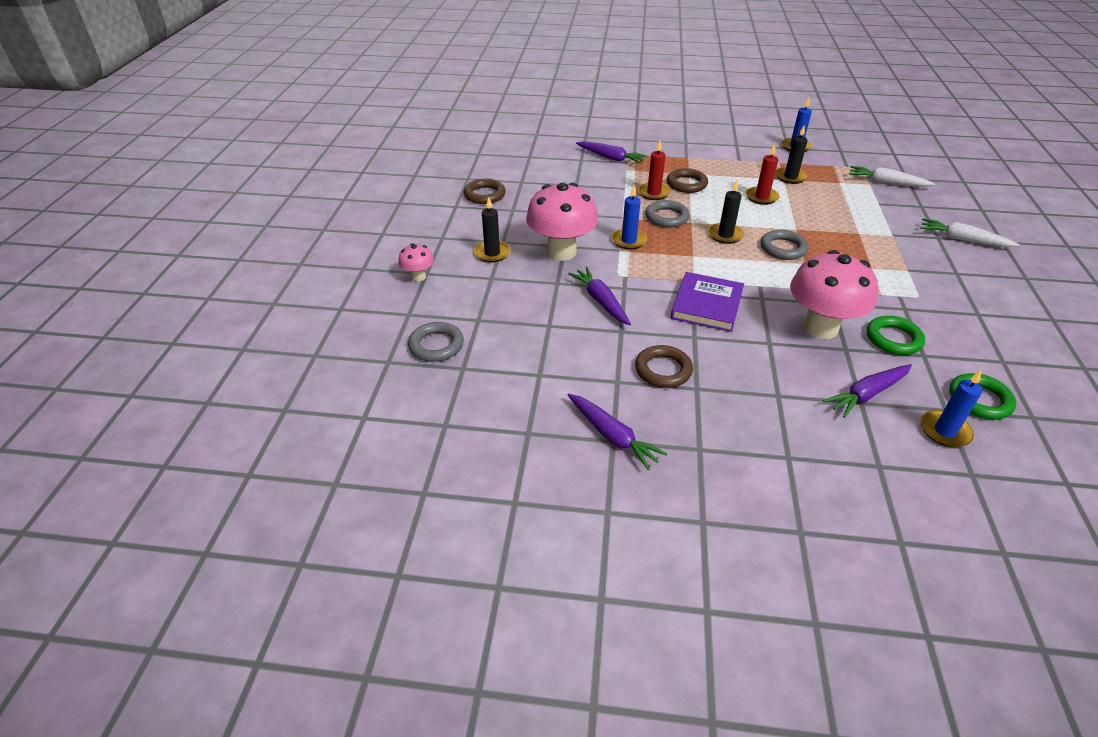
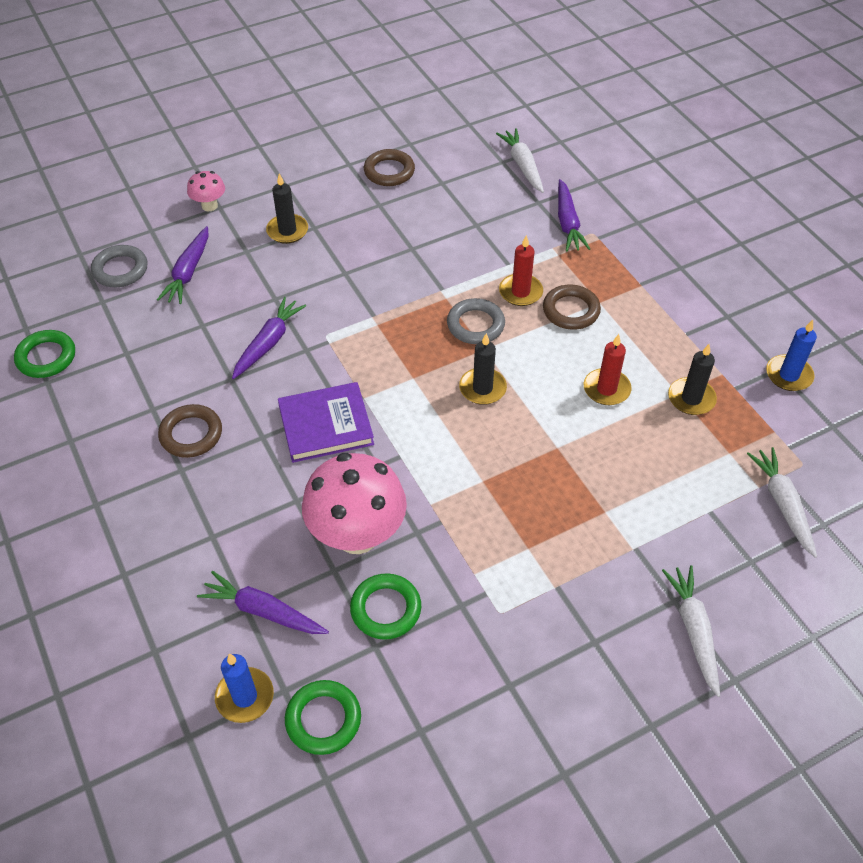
camera: 55 degrees right, 10 degrees up
(497, 423) = (46, 357): none -> green ring
(542, 152) = (522, 165): none -> white carrot
(561, 252) = (331, 276): pink mushroom -> none
(612, 436) = (76, 437): purple carrot -> purple carrot (188, 272)
(628, 241) = (398, 315): blue candle -> none
(783, 248) = (499, 450): grey ring -> none

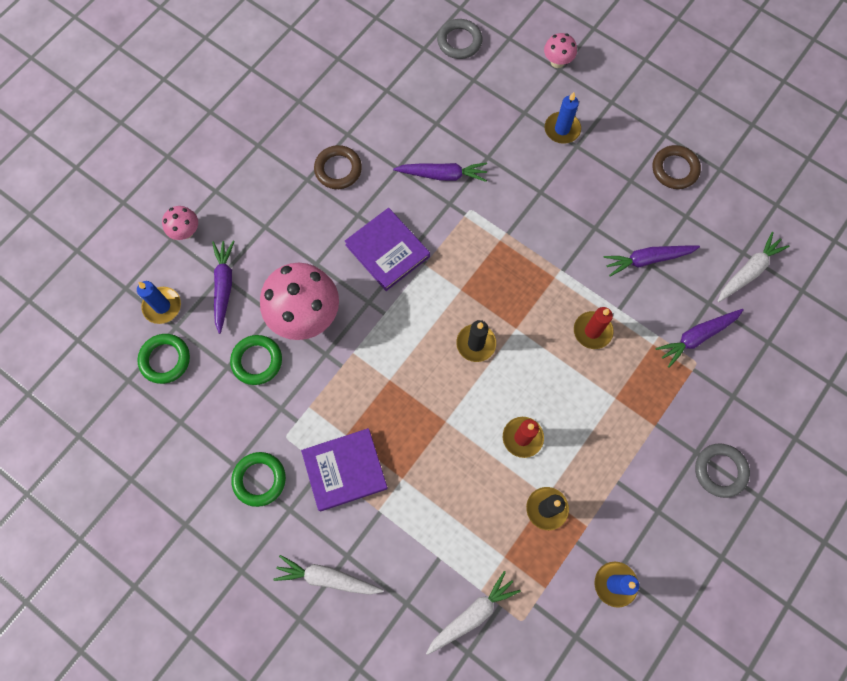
camera: 65 degrees right, 20 degrees up
(46, 357) = (358, 45): green ring -> green ring (259, 479)
(157, 629) = (186, 232): none -> pink mushroom
(188, 272) = (481, 86): purple carrot -> purple carrot (647, 259)
(287, 231) = (562, 129): black candle -> blue candle
(475, 325) = (538, 311): grey ring -> grey ring (720, 471)
(570, 565) = (345, 470): none -> purple book
(571, 310) = (593, 378): brown ring -> none
(693, 631) = (327, 578): white carrot -> white carrot turned 135 degrees counterclockwise

